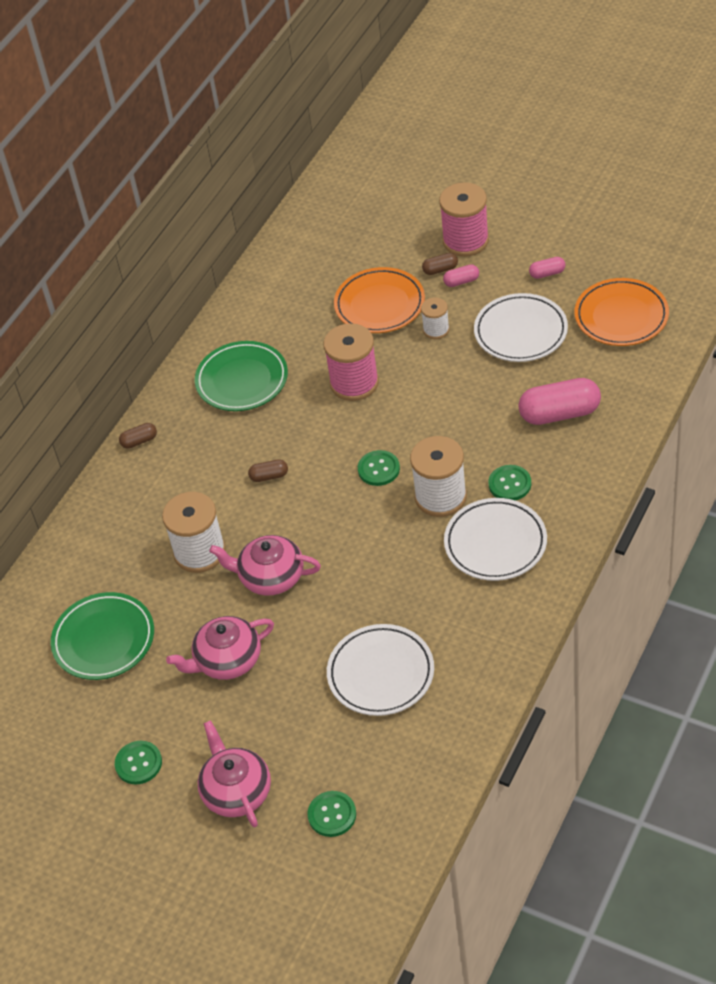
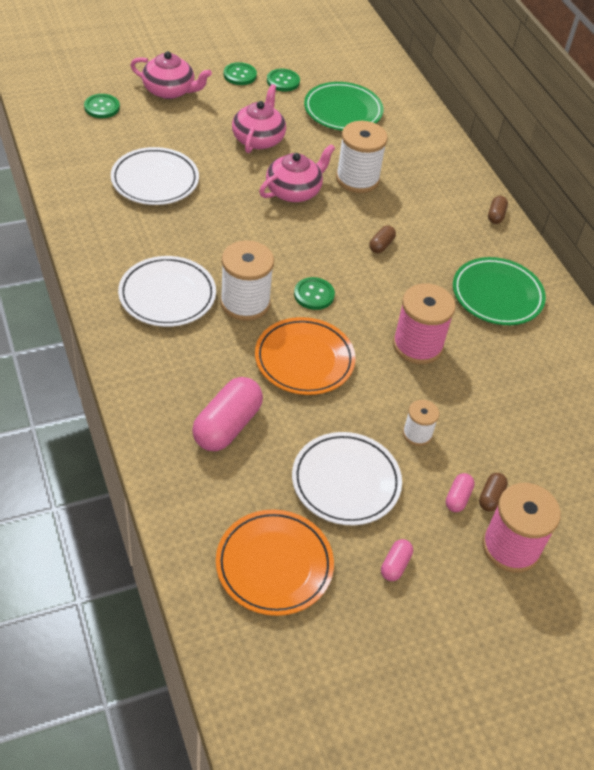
camera: 120 degrees right, 0 degrees up
(379, 305) = (491, 425): orange plate -> orange plate (304, 360)
(509, 484) = (204, 343): green button -> green button (283, 81)

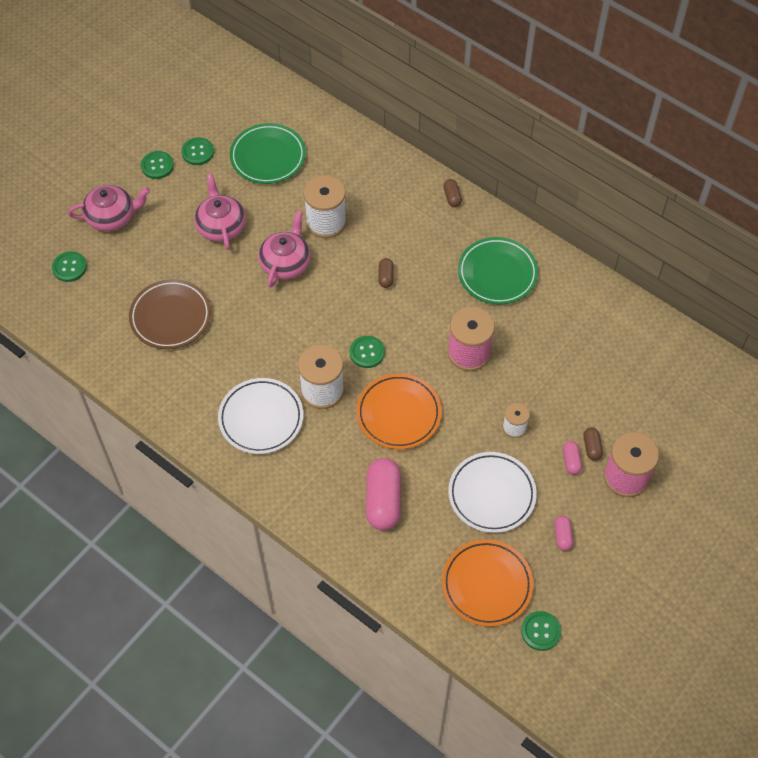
camera: 25 degrees left, 10 degrees up
(155, 180) = (170, 317): white plate -> brown plate
(298, 648) = (540, 631): none -> green button

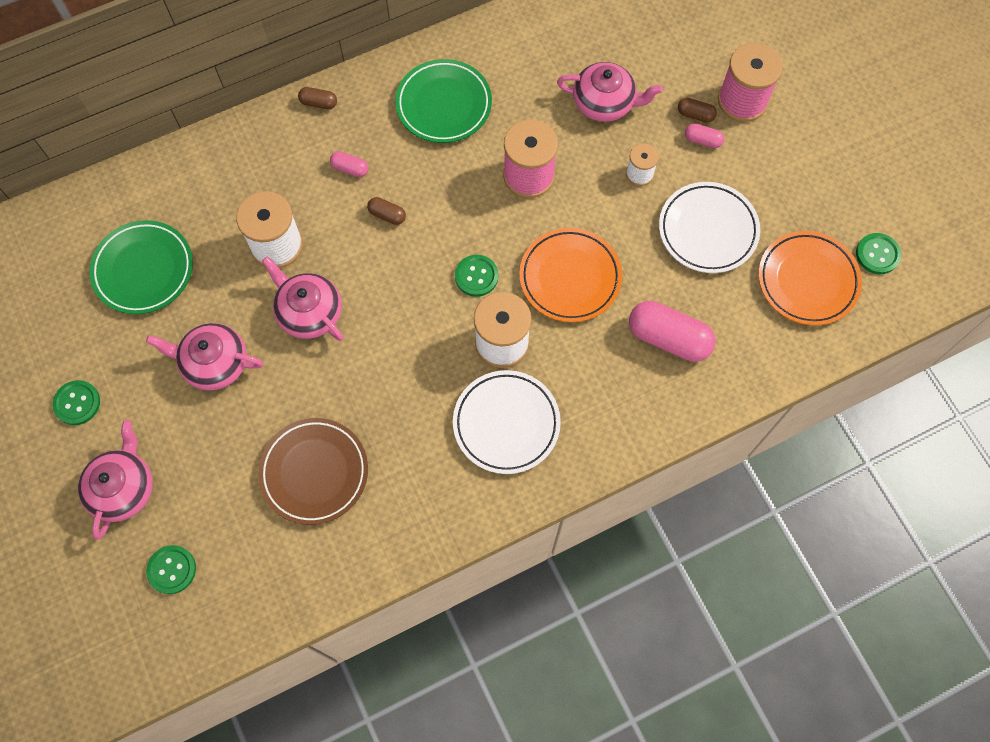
camera: 65 degrees left, 10 degrees up
(198, 152) = (86, 347): green button -> none
(562, 536) = (782, 187): pink capsule -> pink capsule (350, 168)
(564, 379) = (604, 103): none -> pink teapot

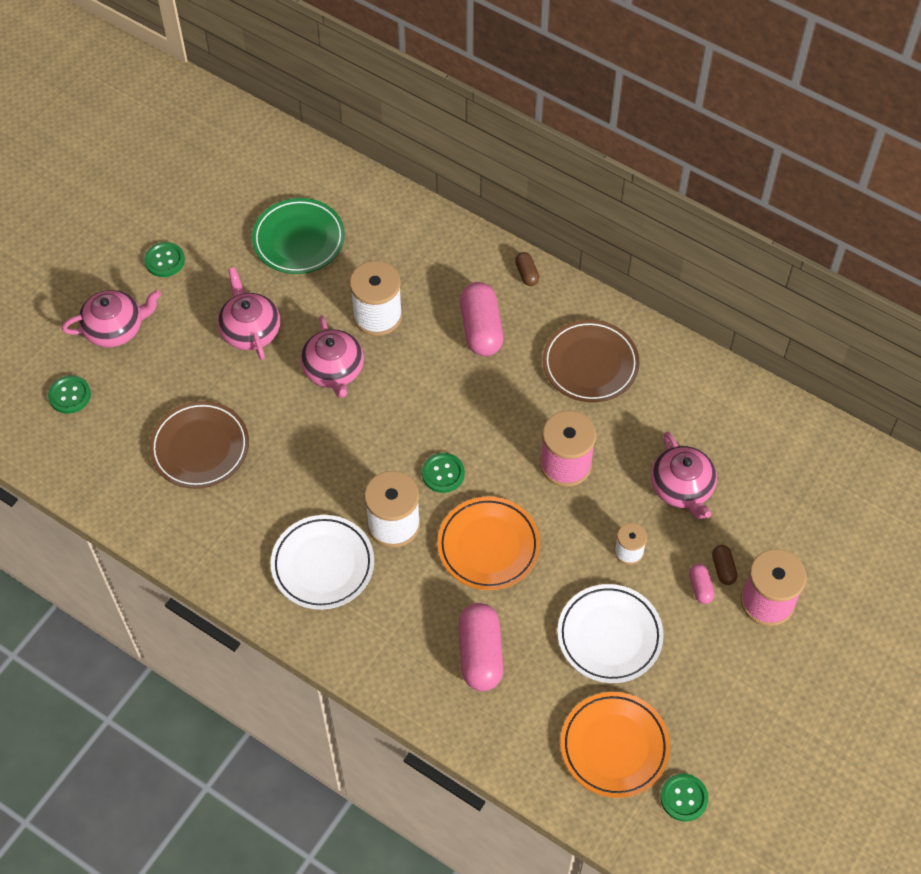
camera: 60 degrees right, 10 degrees down
(309, 312) = (333, 370): pink teapot -> pink teapot turned 150 degrees clockwise
(350, 168) = (481, 329): pink capsule -> pink capsule, size x2.08
(387, 215) = (456, 378): brown capsule -> none
(444, 104) = (590, 364): green plate -> brown plate

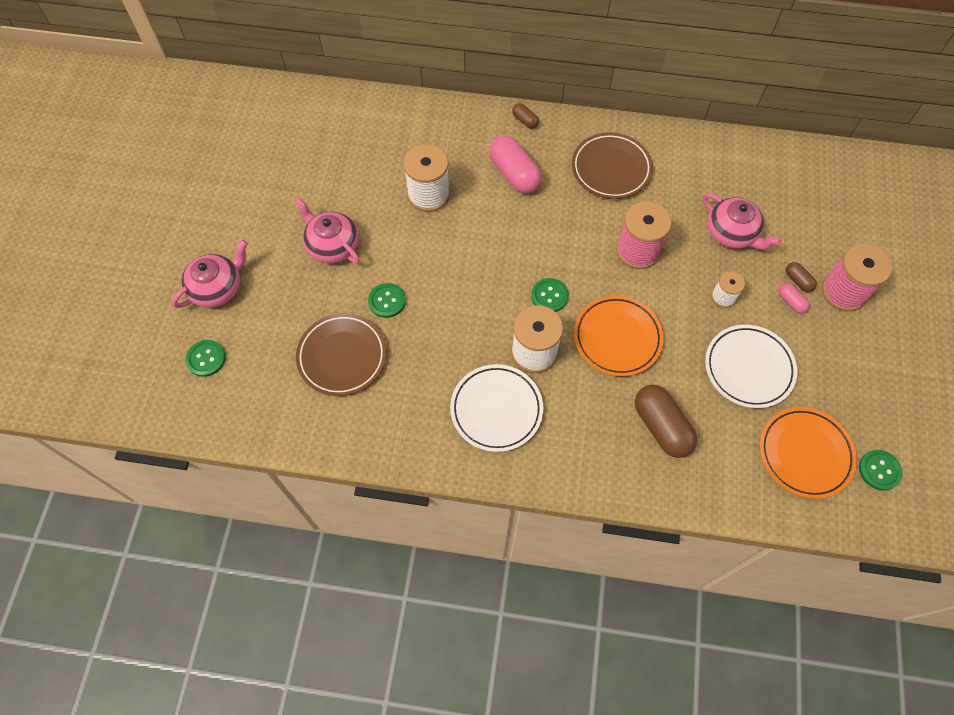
camera: 25 degrees left, 5 degrees up
(164, 260) = (230, 217): green button -> green button (387, 301)
(299, 240) = (333, 160): green plate -> none
(333, 370) = (417, 250): pink teapot -> none
(480, 654) = (661, 426): pink capsule -> brown capsule

